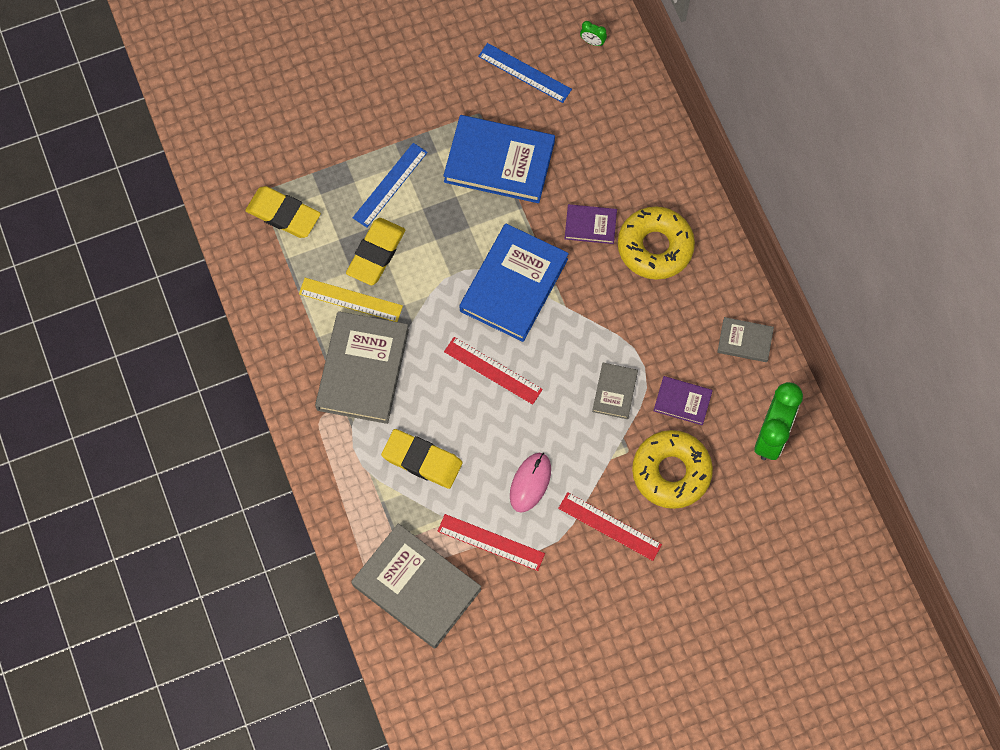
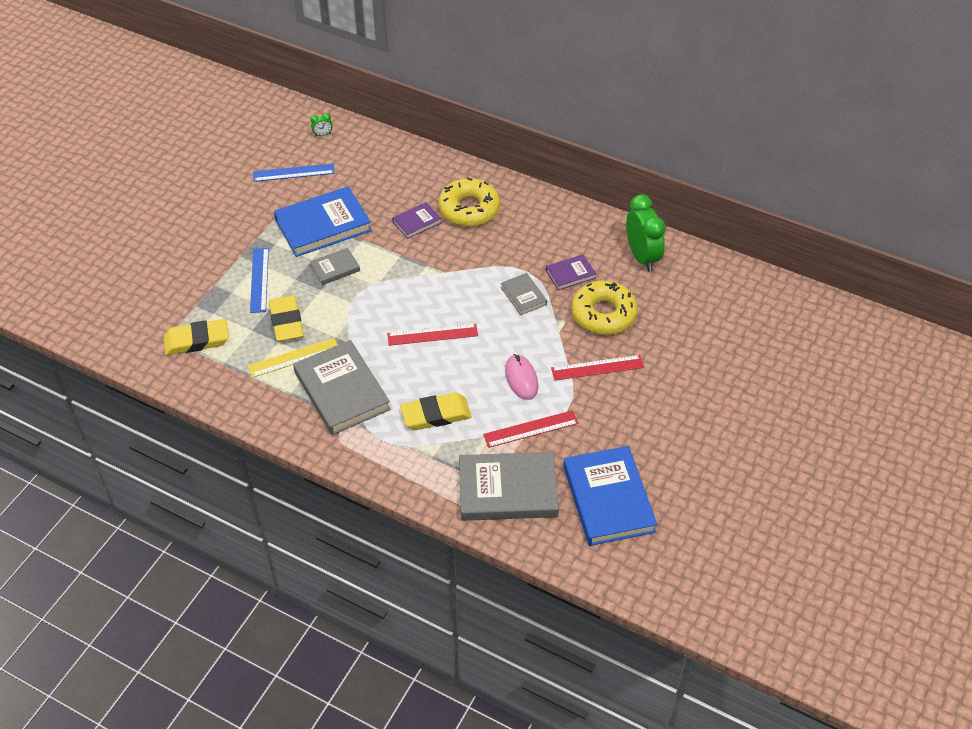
camera: 40 degrees left, 20 degrees down
(514, 285) = (399, 281): blue book -> blue book (608, 499)
(745, 341) = (574, 221): grey book -> grey book (335, 268)

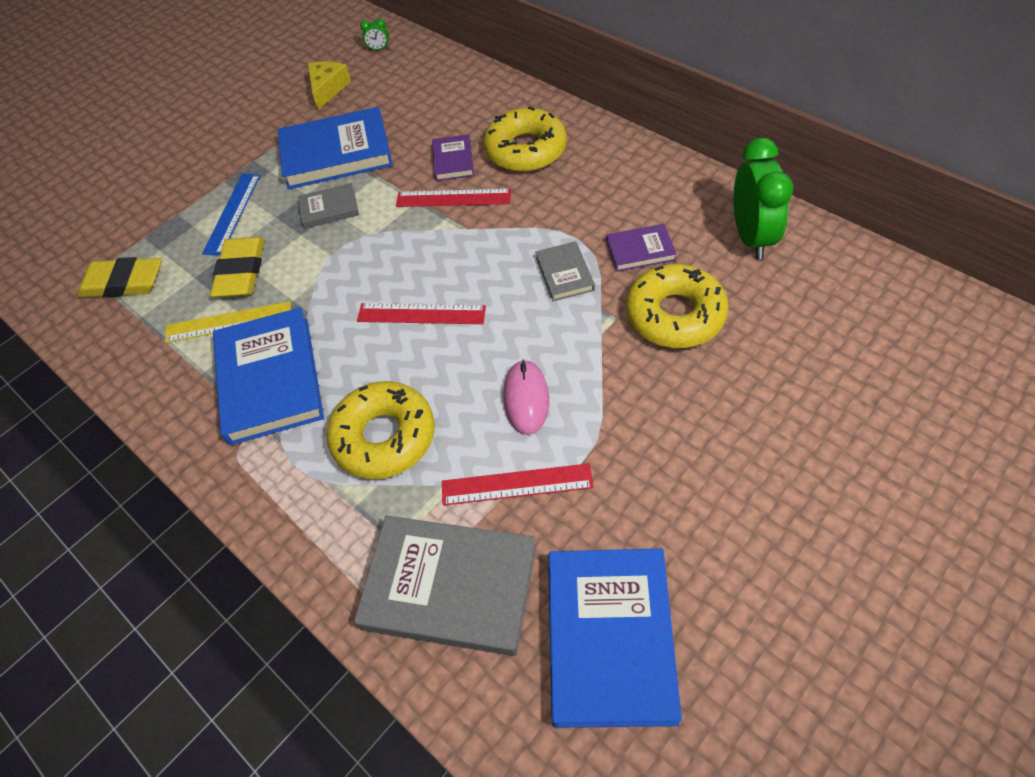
camera: 20 degrees right, 5 degrees up
(293, 172) = (328, 89): blue ruler -> yellow cheese
(342, 391) = (270, 379): grey book -> blue book
(417, 222) = (453, 160): purple book -> purple book turned 75 degrees counterclockwise
(436, 415) = (384, 437): yellow eraser -> yellow donut
(597, 368) = (646, 398): red ruler -> red ruler (453, 198)

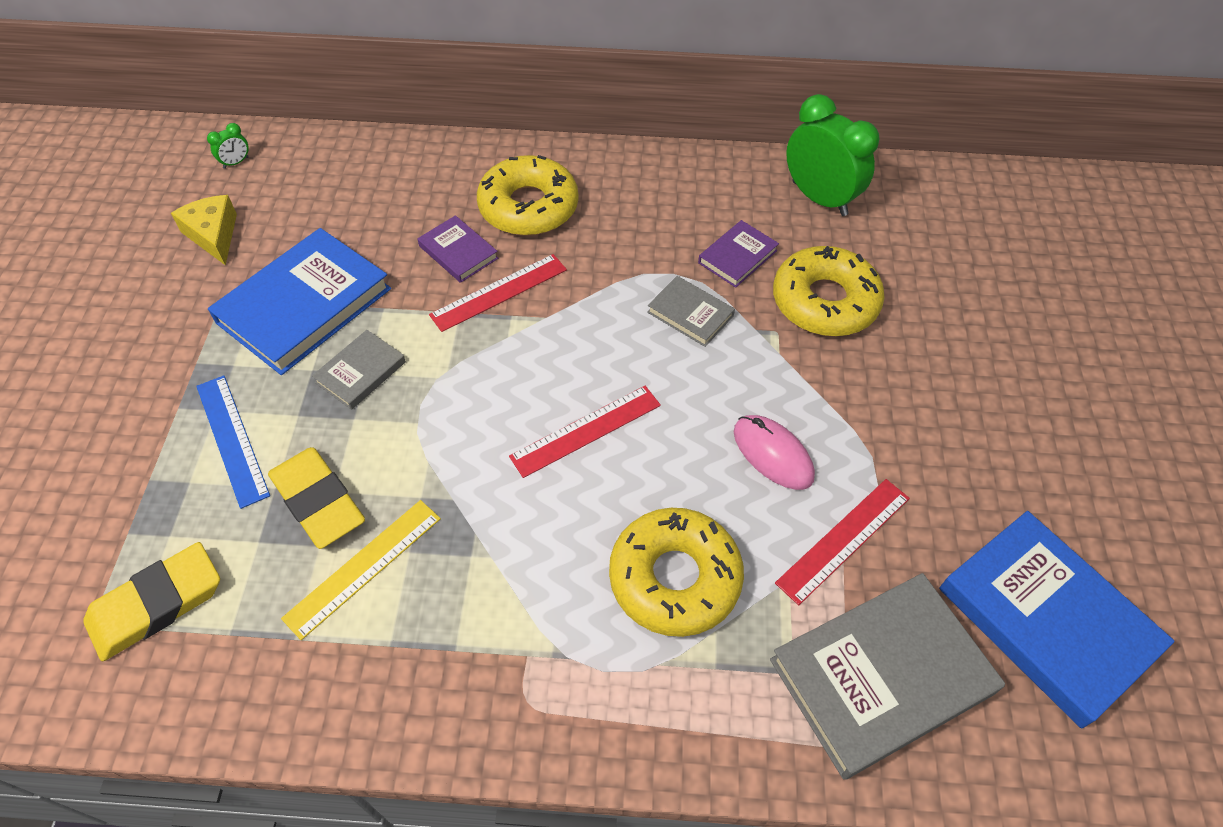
camera: 45 degrees left, 0 degrees up
(270, 379) = (484, 599): blue book -> none

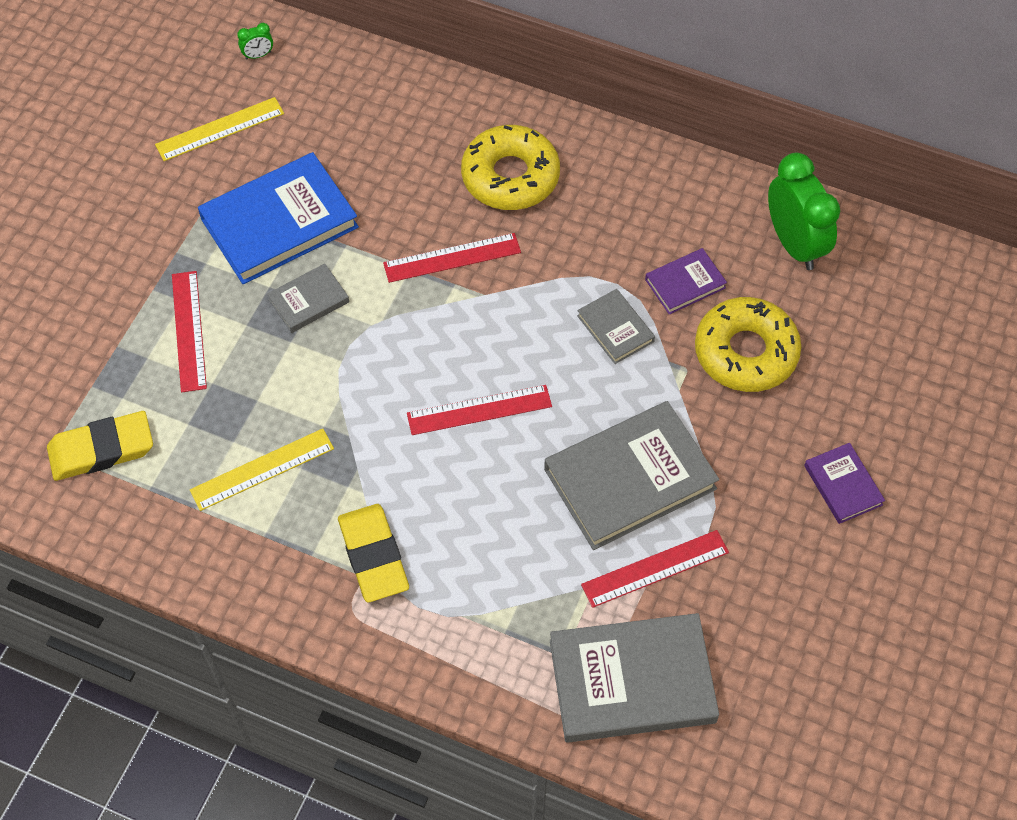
camera: 20 degrees right, 5 degrees up
(213, 235) = (220, 129): yellow cheese -> yellow ruler
(232, 439) = (189, 330): blue ruler -> red ruler
(318, 501) = (242, 404): yellow eraser -> yellow eraser (373, 556)
(458, 252) = (429, 207): purple book -> purple book (843, 485)
(674, 578) = (502, 555): yellow donut -> none
(773, 454) = (630, 479): pink mouse -> grey book
(1046, 619) = (791, 684): blue book -> none

